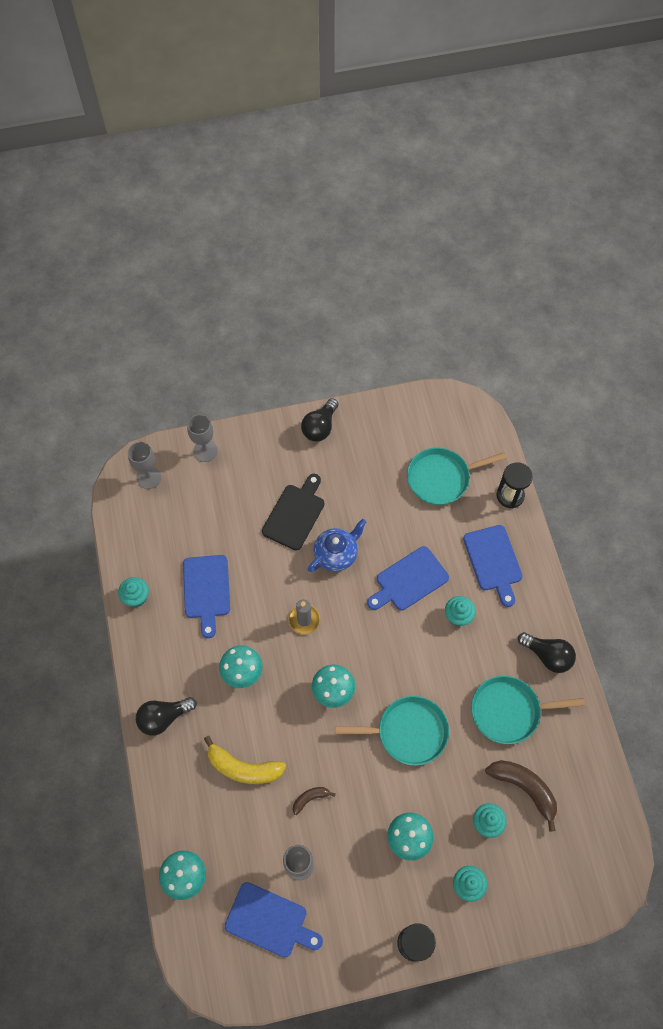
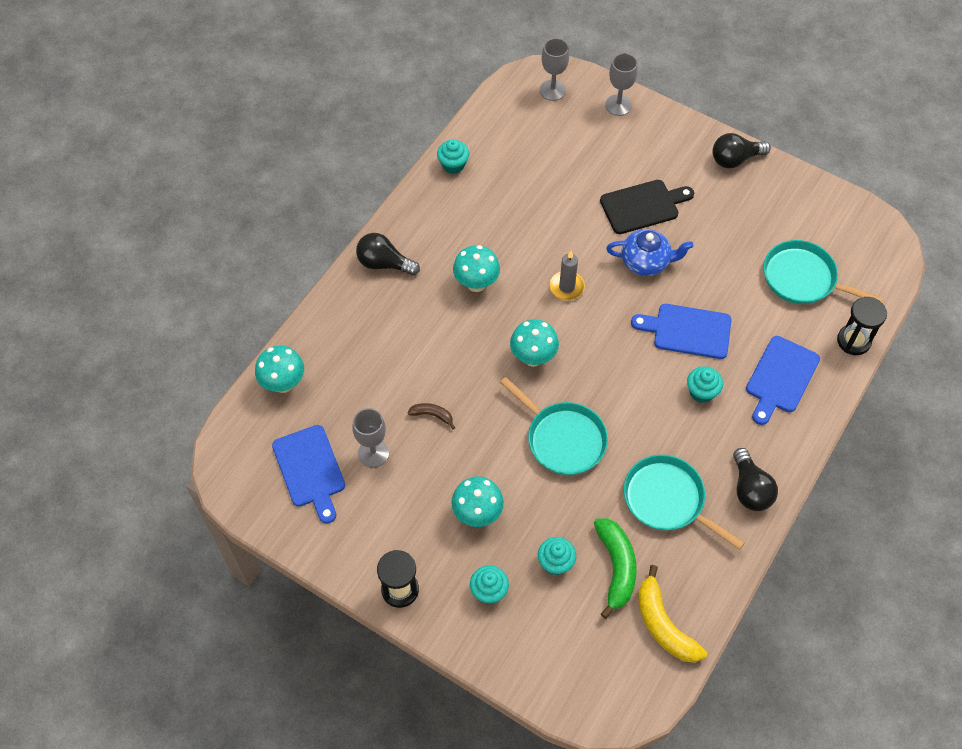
camera: 45 degrees right, 5 degrees down
(206, 590) = (512, 203): blue cutting board -> none
(243, 768) = (405, 349): yellow banana -> yellow banana (663, 624)
(524, 788) = (616, 567): brown banana -> green banana

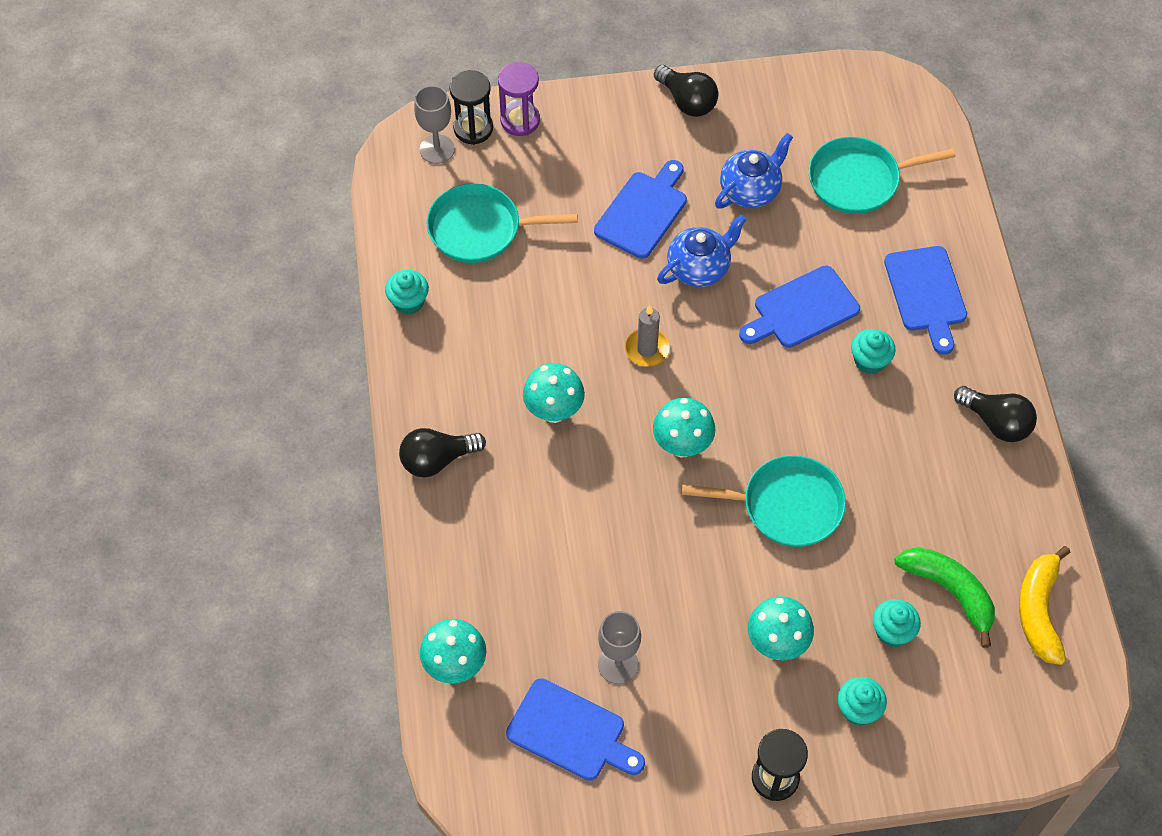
camera: 40 degrees left, 0 degrees up
(432, 415) = (639, 580): brown banana -> none
(618, 105) = (520, 120): grey goblet -> purple hourglass
(643, 206) = (643, 211): black cutting board -> blue cutting board
(663, 624) = (1039, 611): yellow banana -> yellow banana turned 75 degrees clockwise
(667, 499) = (934, 490): turquoise pan -> turquoise pan (479, 229)
(724, 238) = (750, 190): none -> blue teapot
(735, 159) = (687, 101): black light bulb -> black light bulb turned 75 degrees counterclockwise
(853, 341) = (957, 210): black hourglass -> black hourglass (473, 128)

